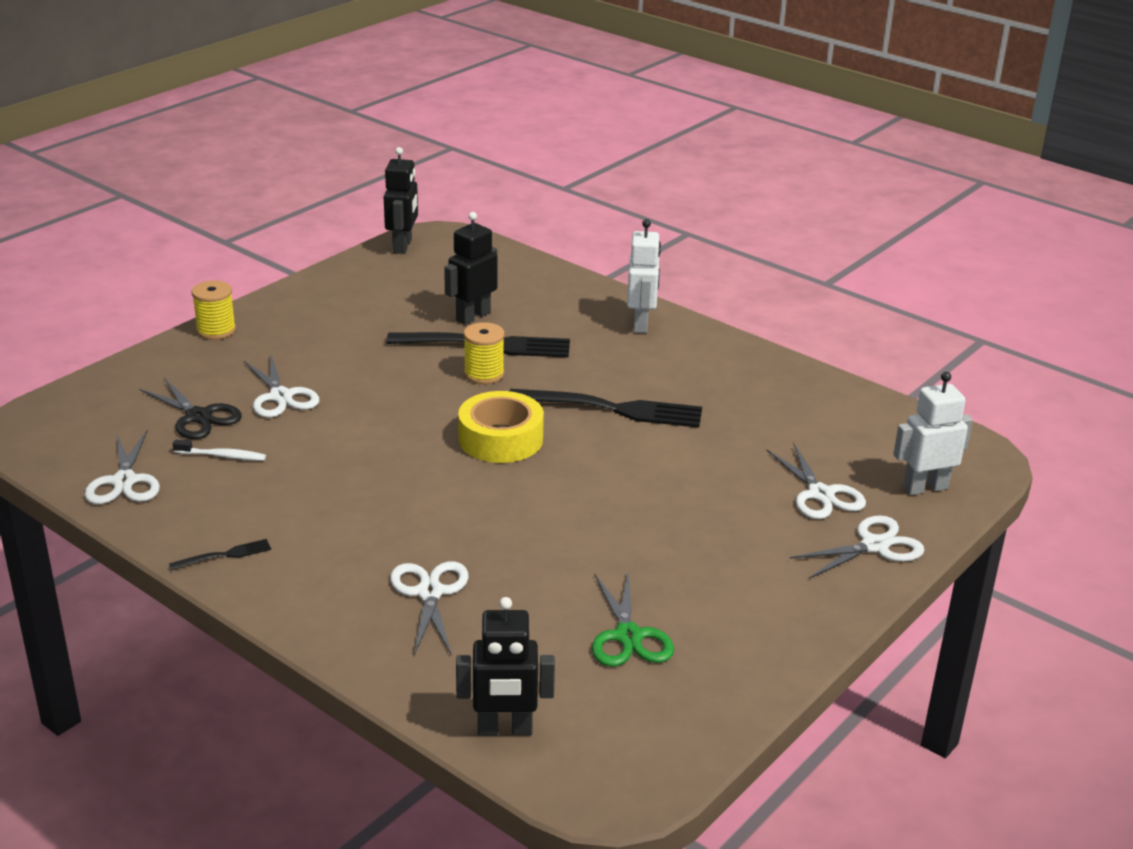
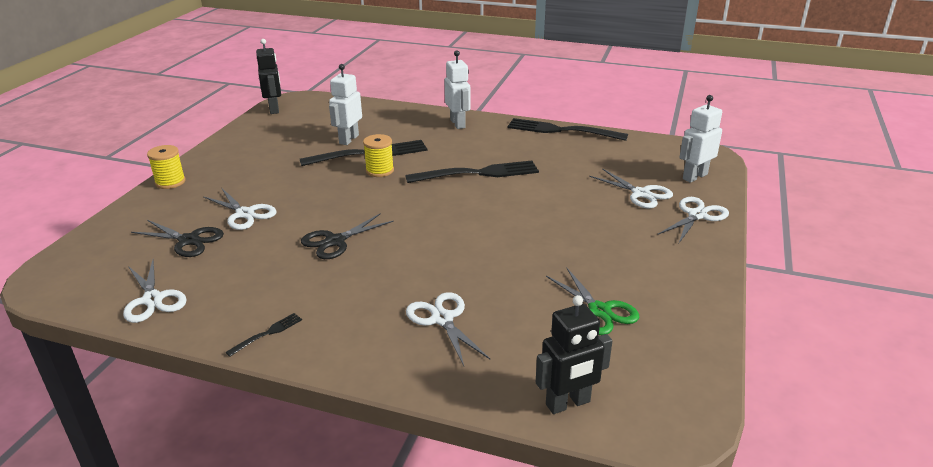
camera: 20 degrees left, 0 degrees up
(222, 456) = (223, 263): white toothbrush -> none
(366, 461) = (335, 241): none -> black scissors
(473, 316) = (348, 139): black robot -> white robot
(501, 439) = (419, 206): yellow tape -> none
(785, 368) = (561, 130): none -> black fork

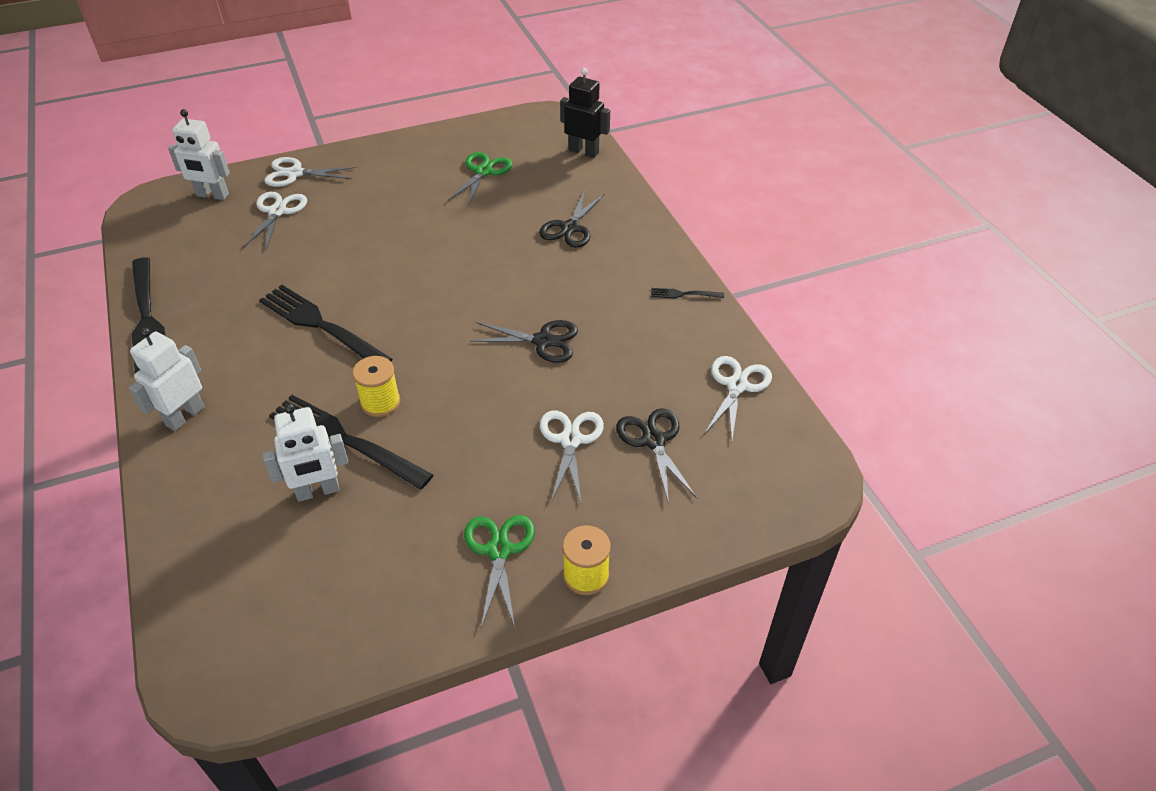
camera: 130 degrees left, 15 degrees up
(228, 167) = (499, 550): none -> green scissors
(274, 109) = (272, 679): black robot -> none
(442, 319) = (570, 228): white scissors -> black scissors

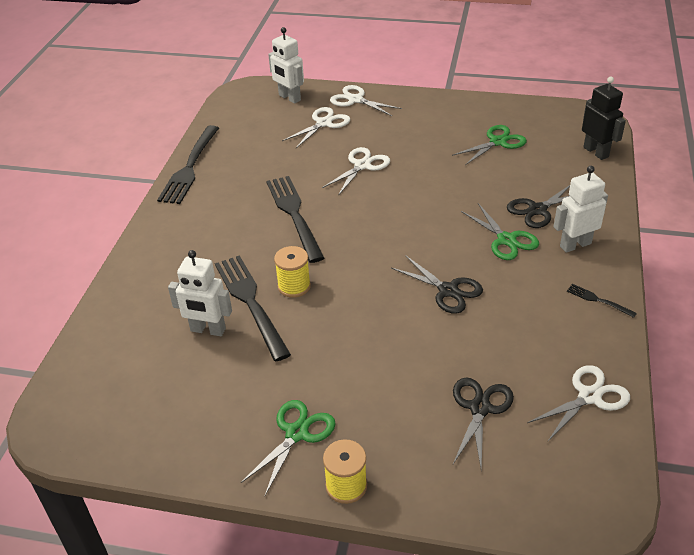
camera: 35 degrees right, 5 degrees down
(185, 416) = (165, 242): white robot -> white robot (575, 245)
(562, 269) = (506, 240): none -> green scissors
(570, 440) = (412, 377): white scissors -> white scissors (362, 166)

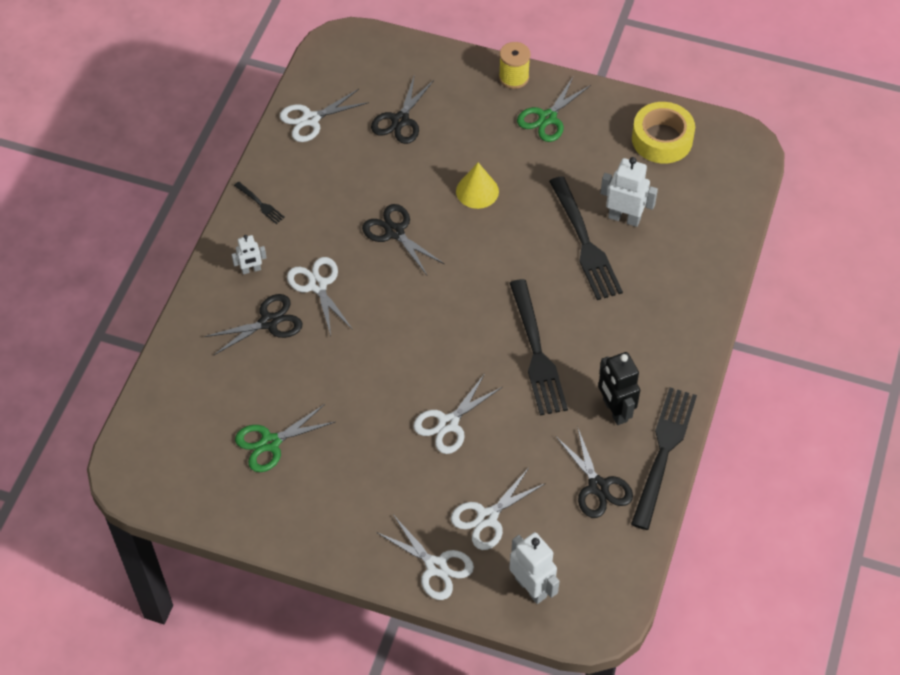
camera: 175 degrees left, 15 degrees up
(154, 422) = (662, 139): none -> yellow tape
(242, 145) = (598, 487): none -> black scissors
(294, 286) = (542, 256): yellow spool -> none
(370, 339) = (477, 191): none -> yellow cone
(506, 240) = (318, 285): green scissors -> white scissors
(575, 245) = (251, 270): white robot -> white robot, size x0.59
(596, 152) = (160, 406): black robot -> black robot (614, 410)

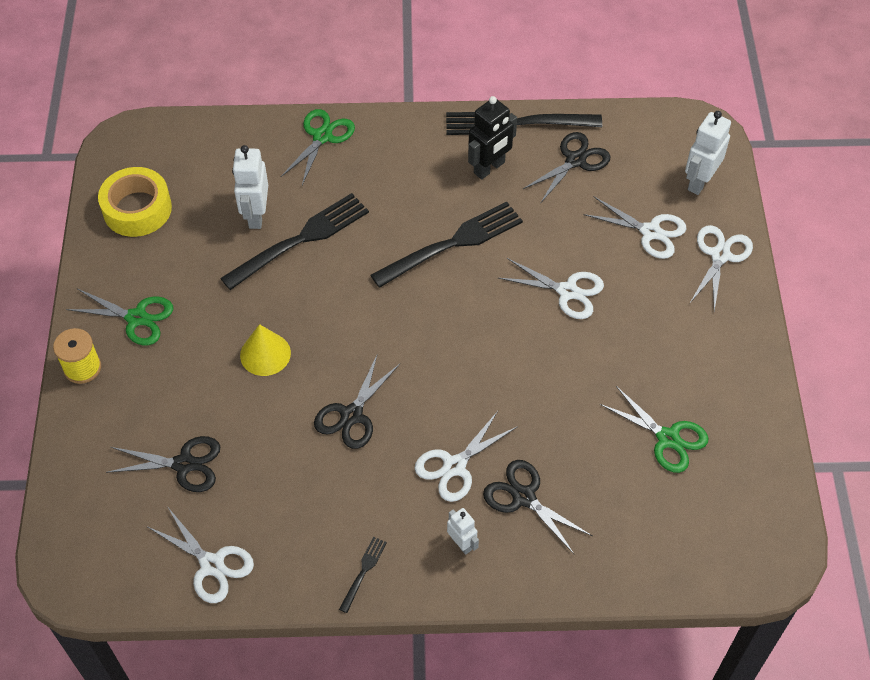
camera: 110 degrees left, 0 degrees up
(700, 289) = (322, 137): none -> green scissors

